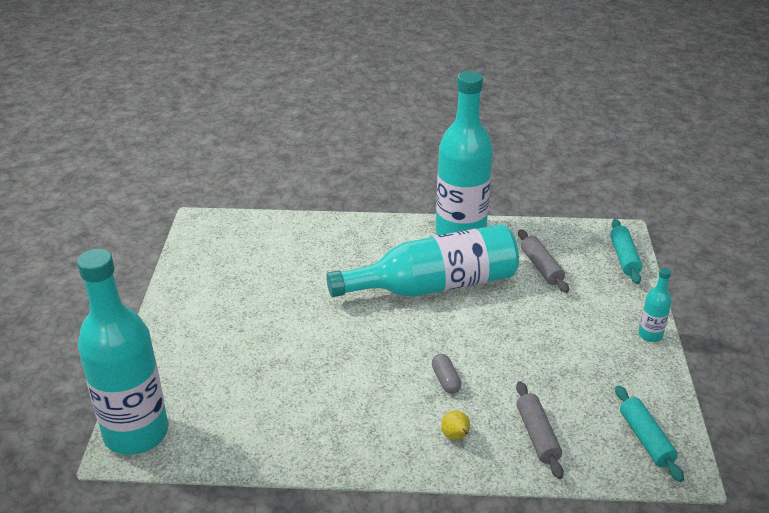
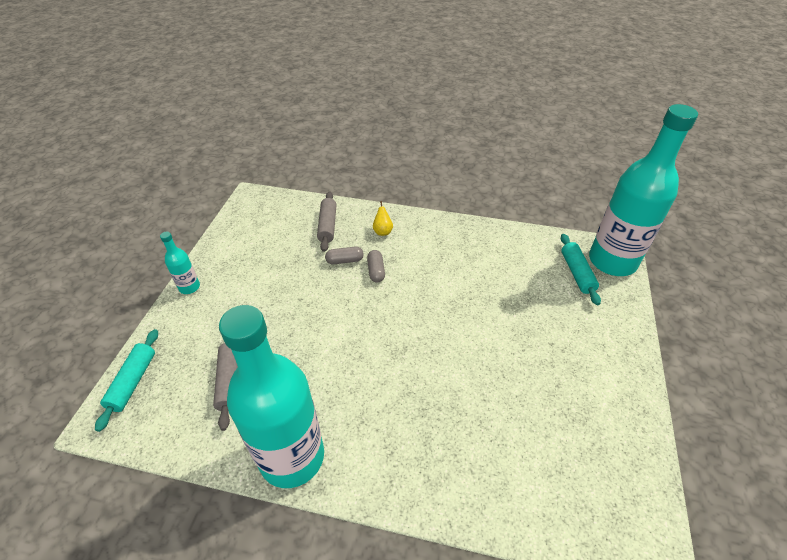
camera: 170 degrees left, 10 degrees up
(434, 285) = (353, 372): turquoise bottle -> none
(490, 388) = (344, 260): none -> grey capsule
(645, 439) = (259, 215): turquoise rolling pin -> turquoise rolling pin (577, 273)

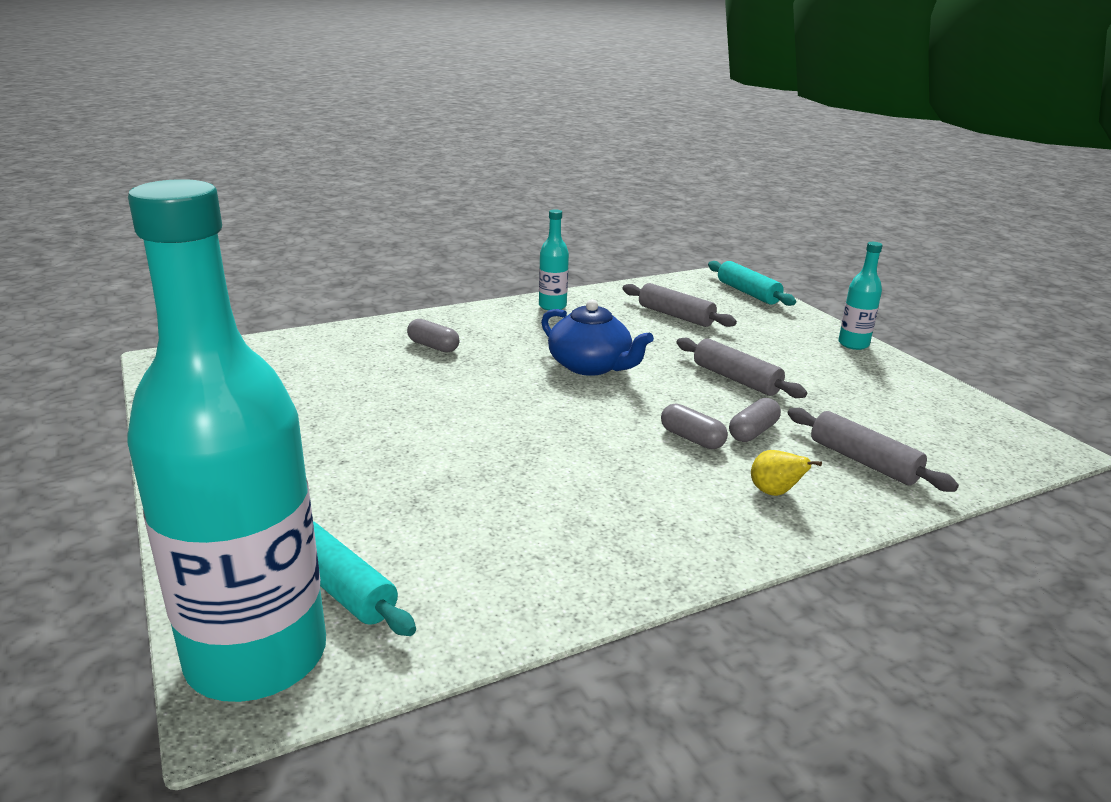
camera: 140 degrees right, 20 degrees down
(292, 457) = (552, 306): turquoise bottle -> turquoise bottle, size x0.42
(297, 296) = (736, 379): none -> grey rolling pin
(356, 353) = (590, 366): none -> blue teapot
(434, 443) = (433, 346): none -> grey capsule

